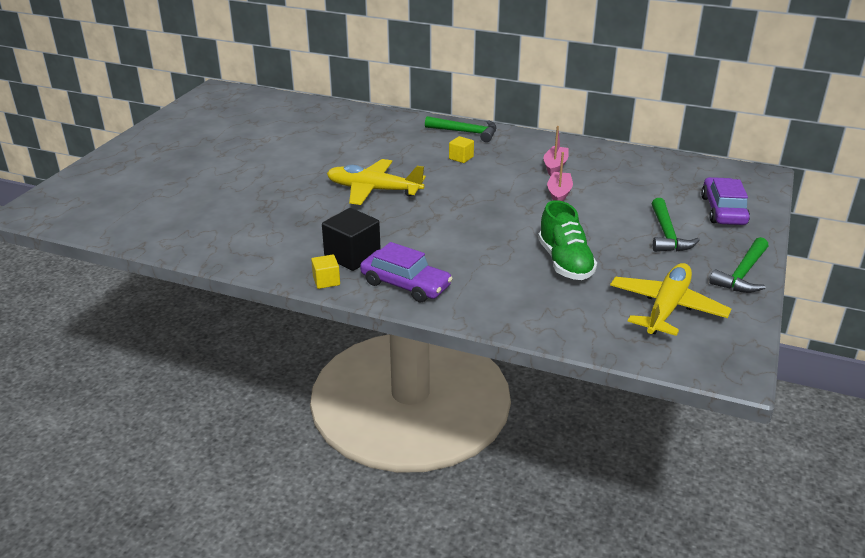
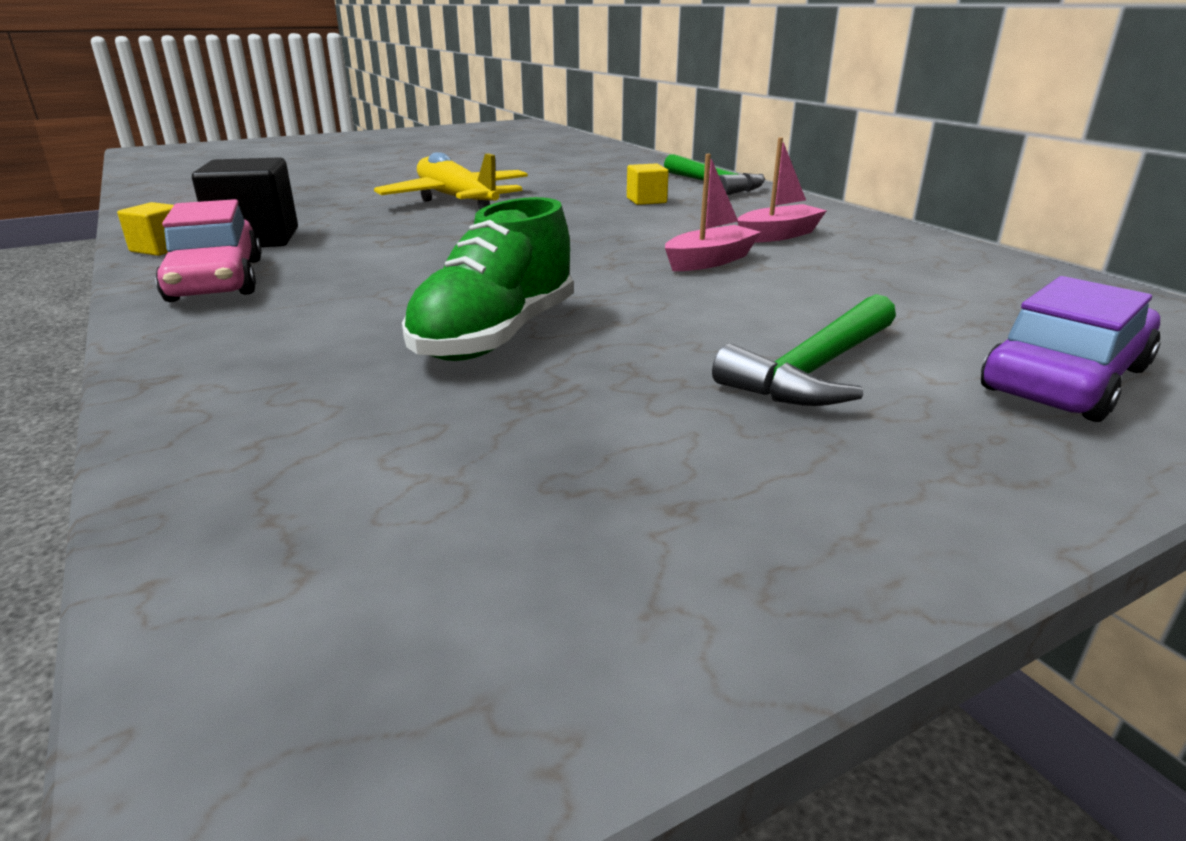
camera: 40 degrees right, 5 degrees down
(405, 284) = (216, 280): purple car -> pink car
(666, 308) = (505, 494): yellow plane -> none
(742, 274) = (890, 522): green hammer -> none

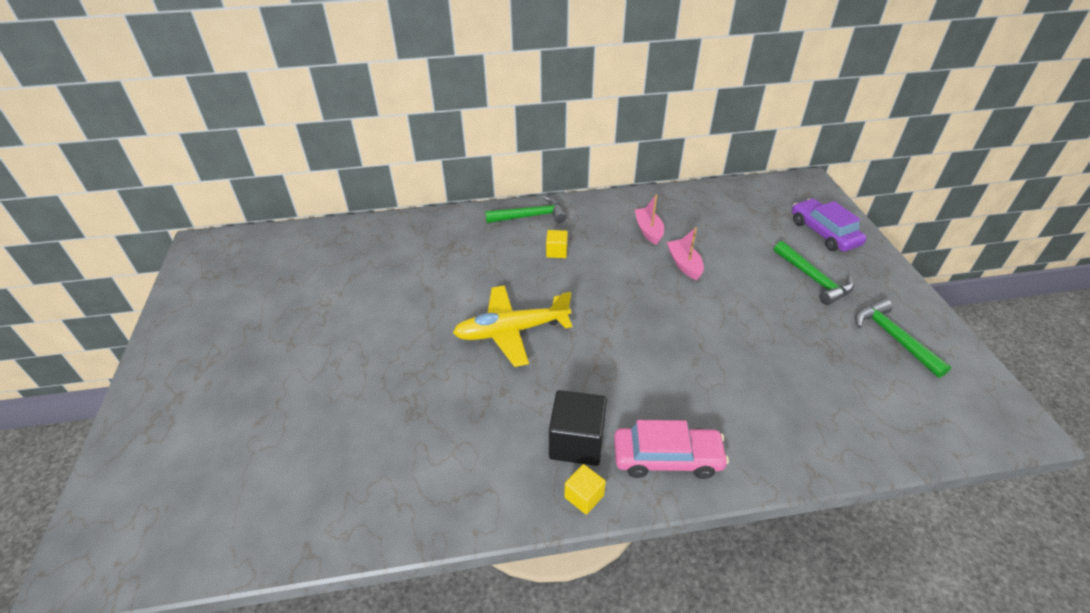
camera: 70 degrees left, 15 degrees up
(496, 336) = (773, 353): green shoe -> none
(659, 483) = (893, 337): none -> green hammer

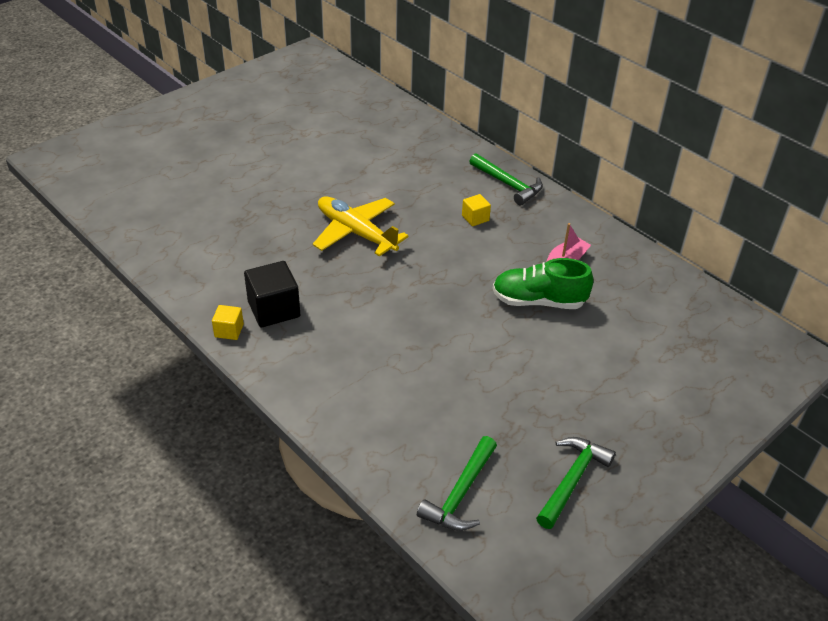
camera: 55 degrees right, 0 degrees up
(667, 458) = (295, 362): pink car -> none
(684, 264) = (538, 301): pink boat -> green shoe
(813, 279) = (609, 399): green hammer -> green hammer (460, 494)
(824, 233) = (704, 390): purple car -> none

